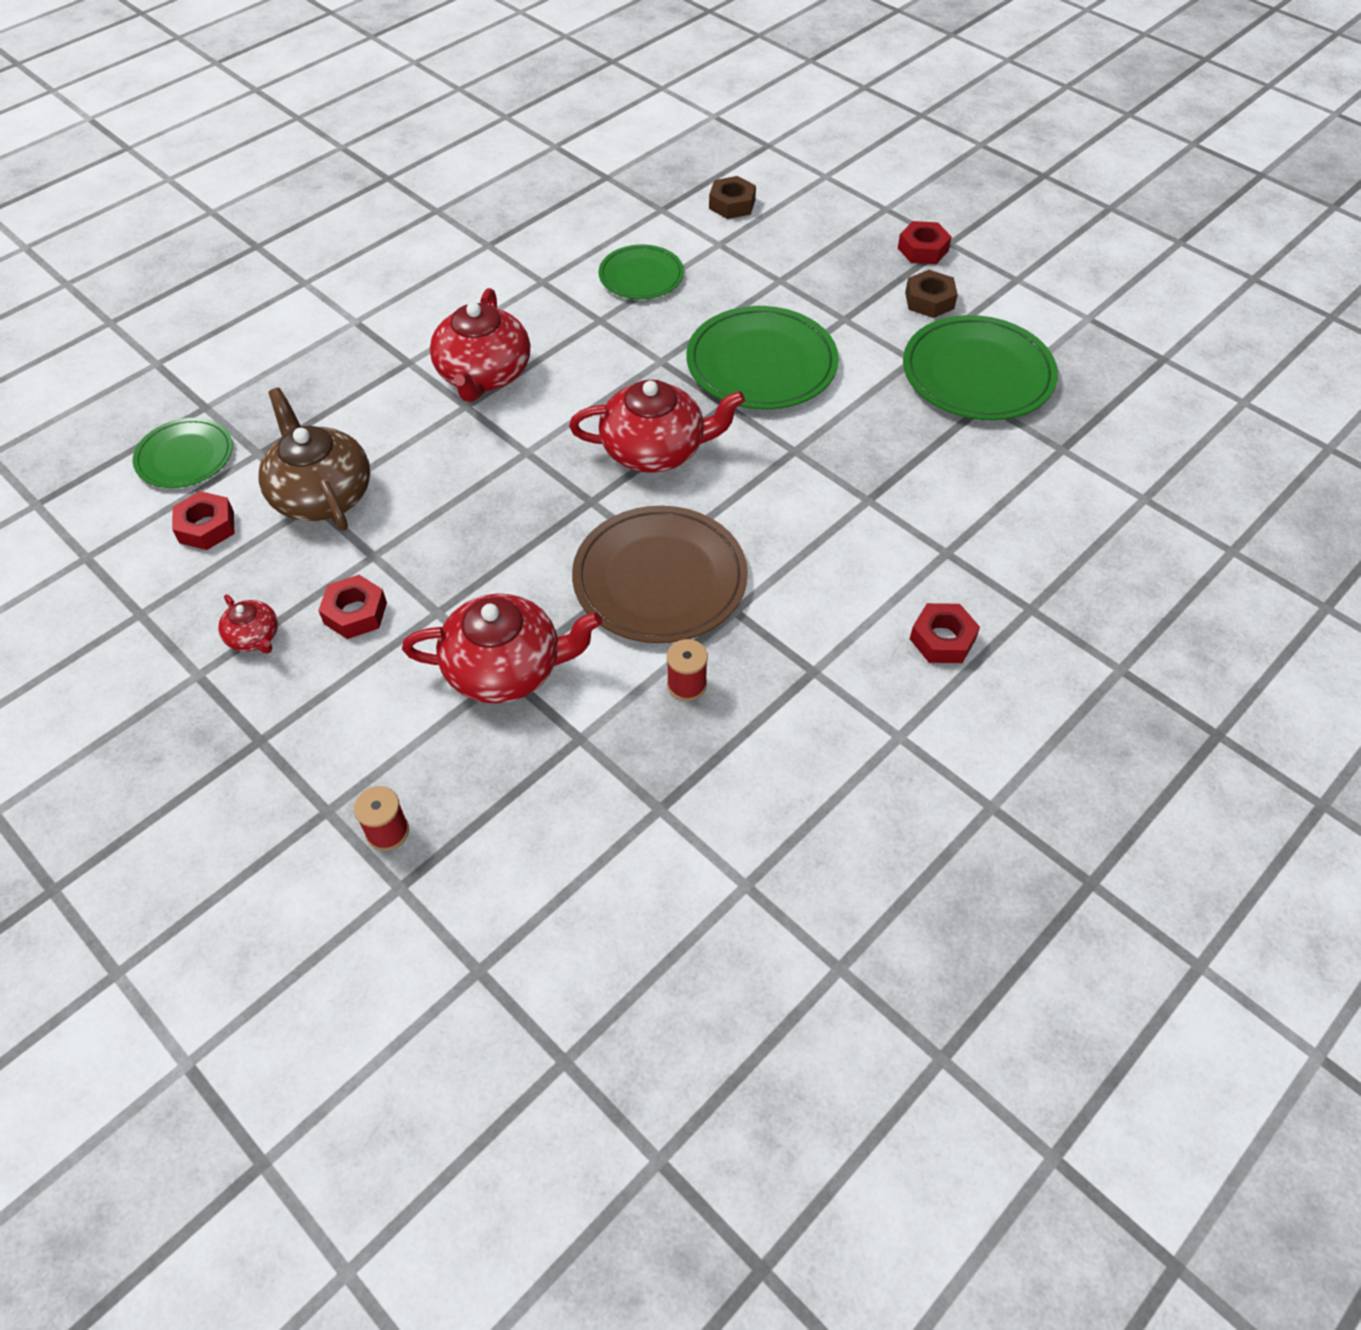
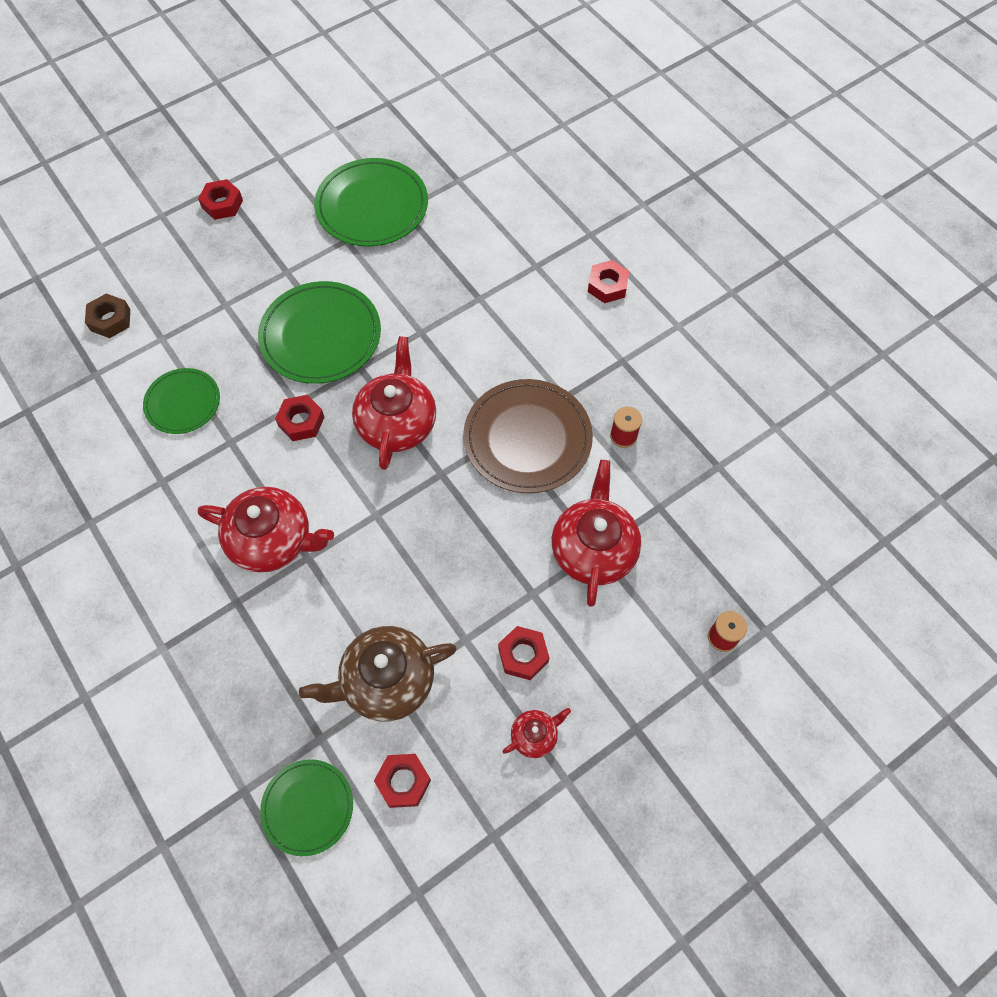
camera: 80 degrees left, 10 degrees up
(638, 369) = (301, 421): none -> red nut
(929, 300) = (284, 214): brown nut -> none

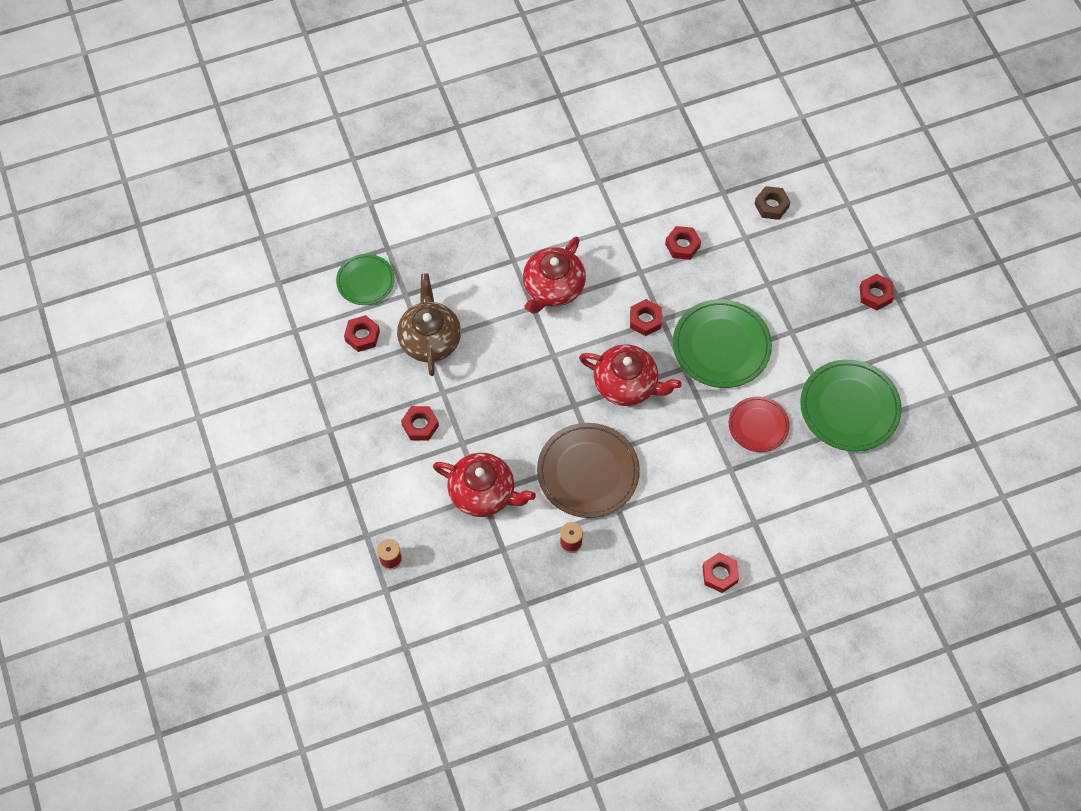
camera: 105 degrees right, 0 degrees up
(183, 403) = (682, 245): green plate -> red nut
(416, 282) = (758, 425): none -> red plate
(535, 735) = (364, 419): red teapot -> none

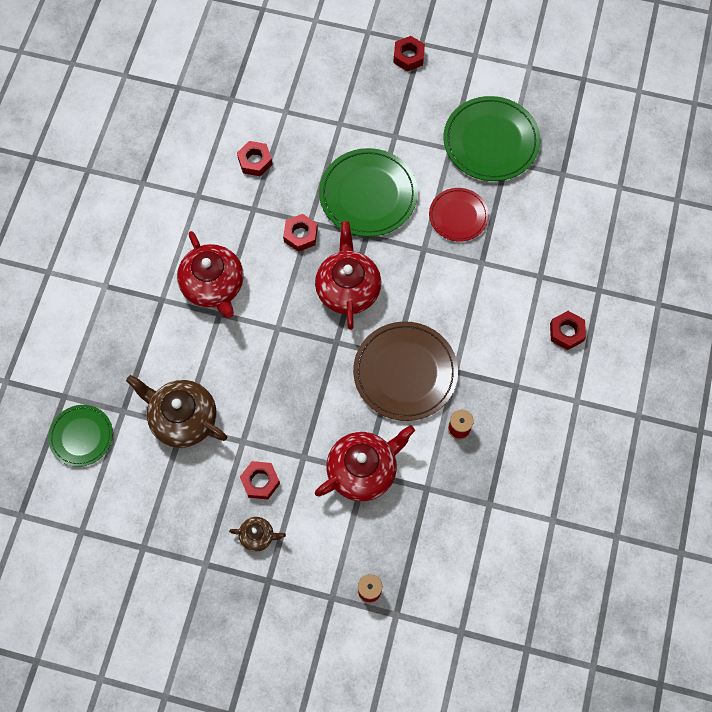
camera: 55 degrees left, 5 degrees up
(362, 336) = (134, 475): red nut -> none
(376, 452) = (257, 536): none -> brown teapot
(626, 384) = (348, 288): red teapot -> red teapot turned 60 degrees counterclockwise
(771, 206) = (272, 73): brown nut -> none

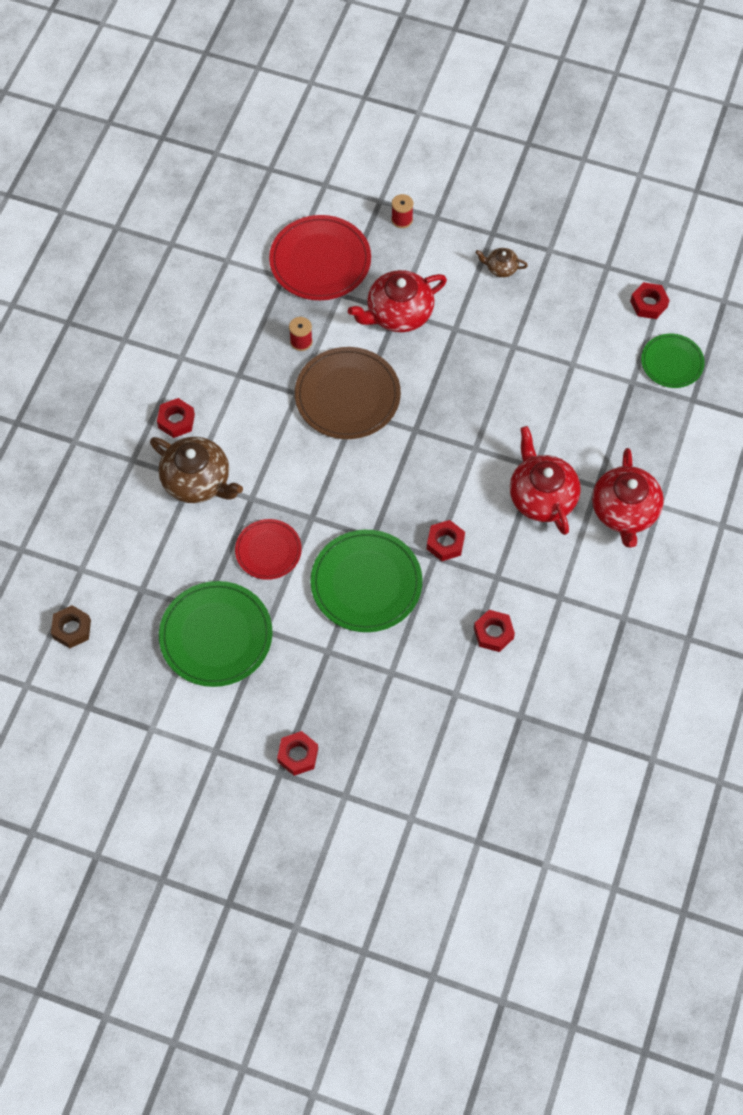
camera: 175 degrees left, 5 degrees down
(183, 418) = (572, 370): brown teapot -> brown teapot (197, 480)
(260, 481) = (497, 311): red nut -> red nut (648, 304)
(348, 288) = (398, 482): red teapot -> red teapot (624, 511)
(452, 528) = (320, 261): none -> red plate
(614, 137) = (72, 629): none -> brown nut

